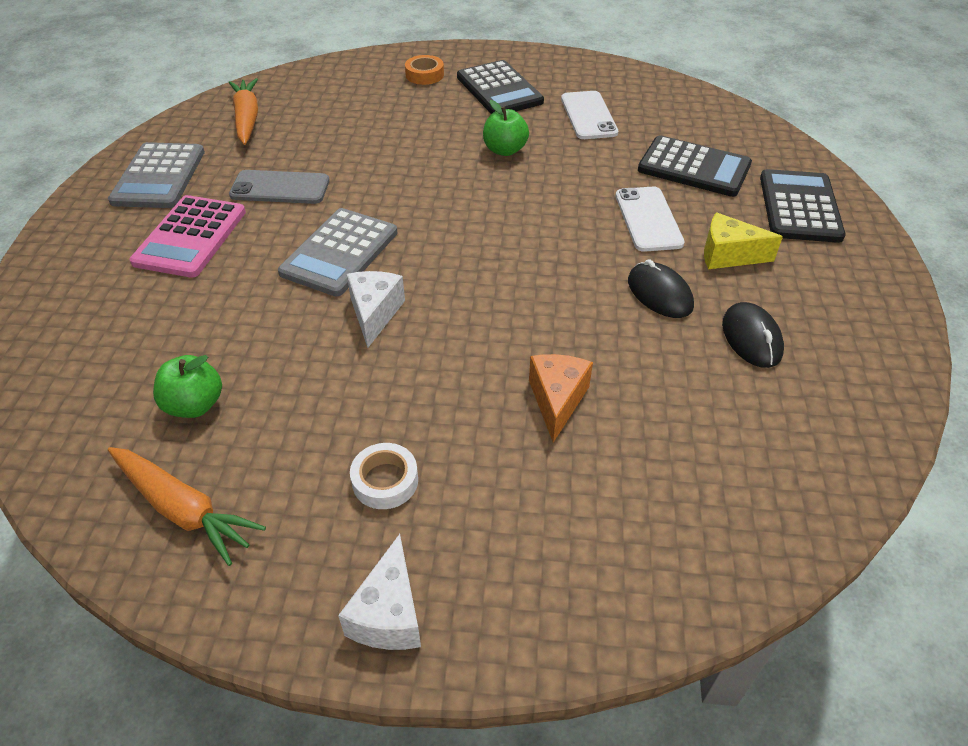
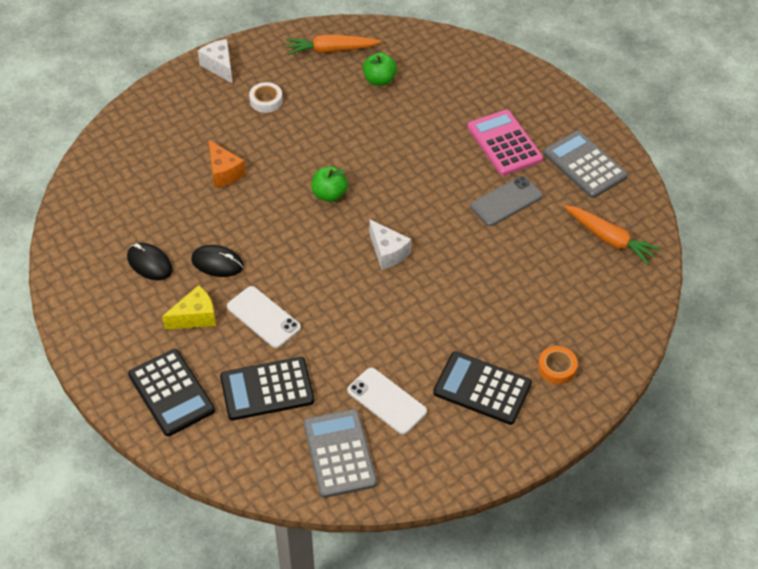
camera: 140 degrees right, 5 degrees up
(339, 252) = (415, 183): grey calculator -> grey calculator (339, 453)
(374, 313) = (354, 162): white cheese -> white cheese (388, 252)
(505, 150) = (409, 322): green apple -> green apple (329, 194)

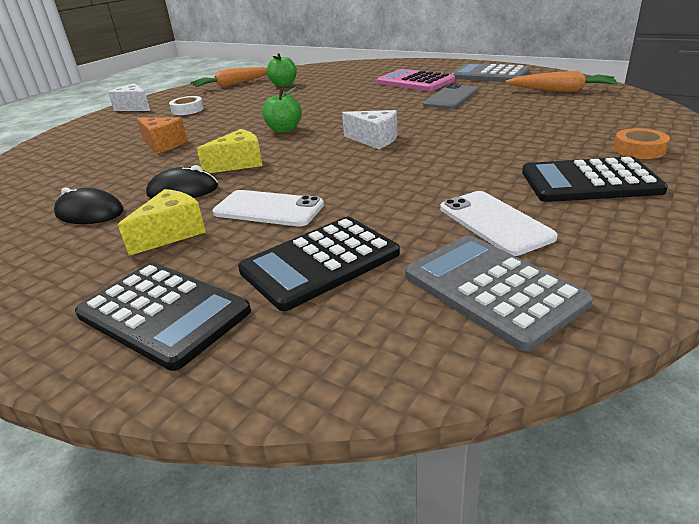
camera: 20 degrees left, 20 degrees down
(270, 240) = (239, 163): none -> yellow cheese
(386, 401) = (494, 222): white phone -> white phone turned 45 degrees clockwise

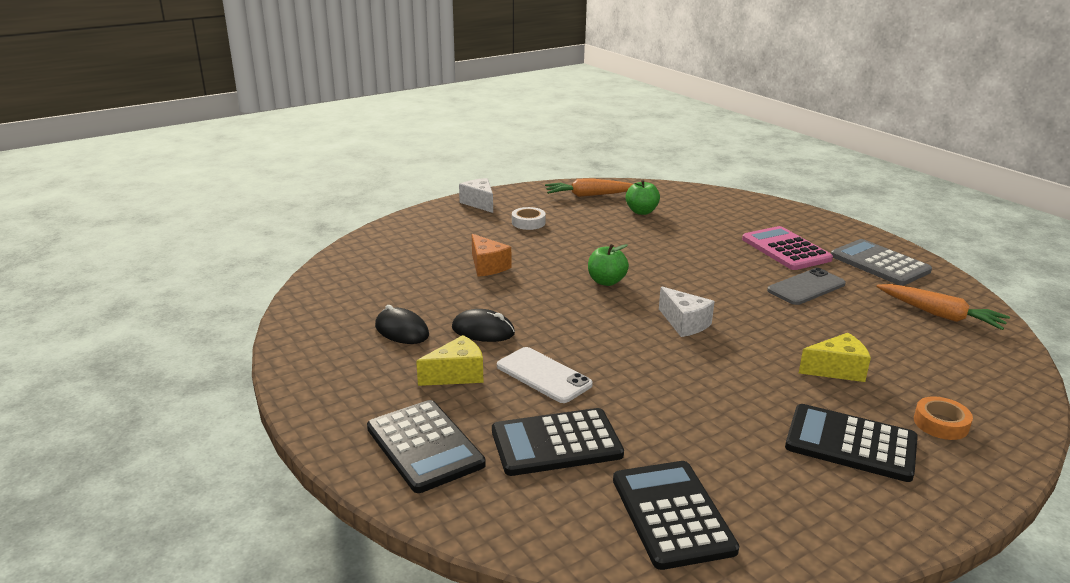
camera: 20 degrees right, 5 degrees down
(239, 163) = (543, 313): yellow cheese -> yellow cheese (837, 370)
(492, 289) = (672, 514): grey calculator -> black calculator
(494, 222) = (724, 456): white phone -> none

